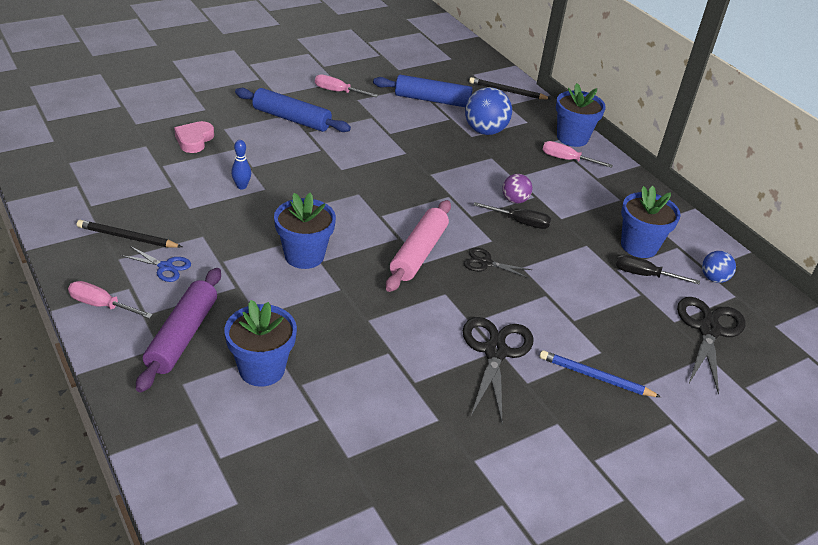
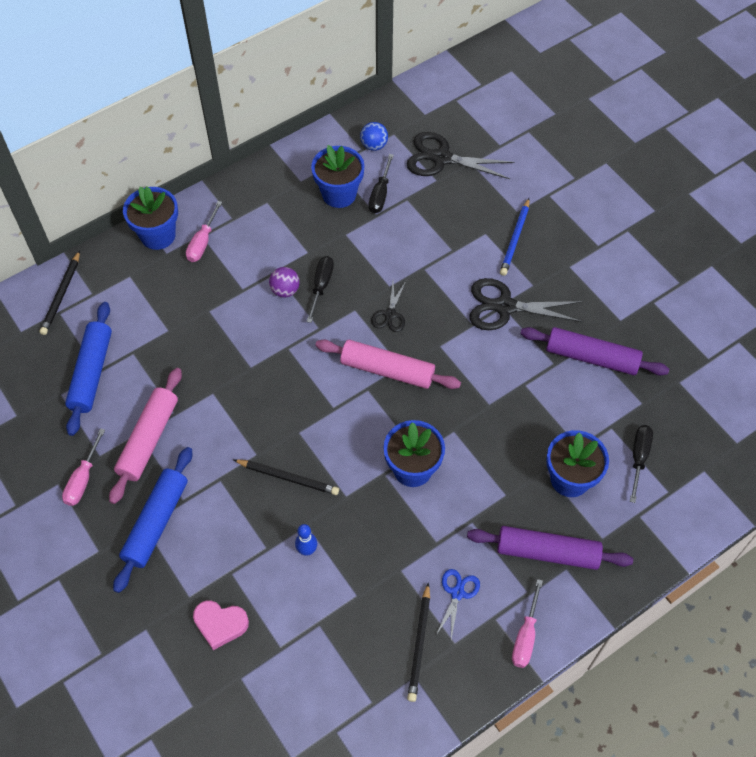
camera: 90 degrees left, 20 degrees up
(273, 437) = (639, 457): none -> black screwdriver
(314, 183) = (288, 478): none -> black pencil
(367, 120) = (148, 439): none -> pink rolling pin
(419, 419) = (591, 357): none -> purple rolling pin
(485, 131) = (155, 317): blue ball -> none

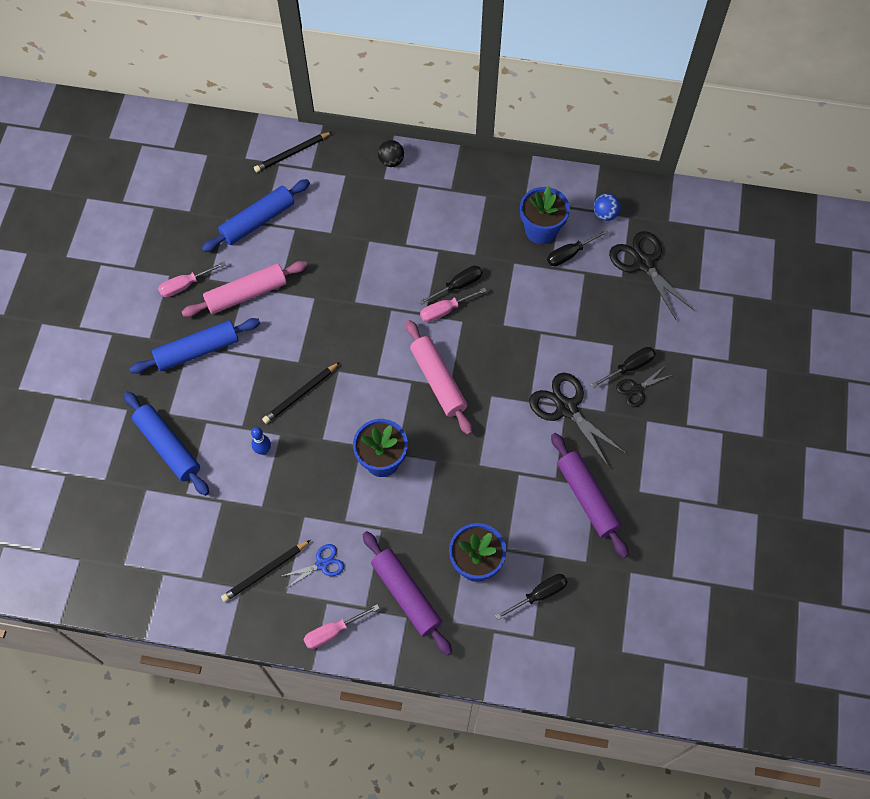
camera: 45 degrees right, 5 degrees up
(158, 235) = (391, 161): blue flower pot -> black ball
(202, 243) = (413, 190): pink screwdriver -> pink screwdriver (444, 310)
(220, 624) = (168, 447): pink heart -> blue rolling pin
(285, 290) = (431, 268): purple ball -> none
(288, 478) = (300, 394): black pencil -> black pencil turned 75 degrees clockwise
(390, 314) = (482, 345): black scissors -> black scissors (637, 389)
(515, 239) = (630, 367): blue pencil -> black screwdriver

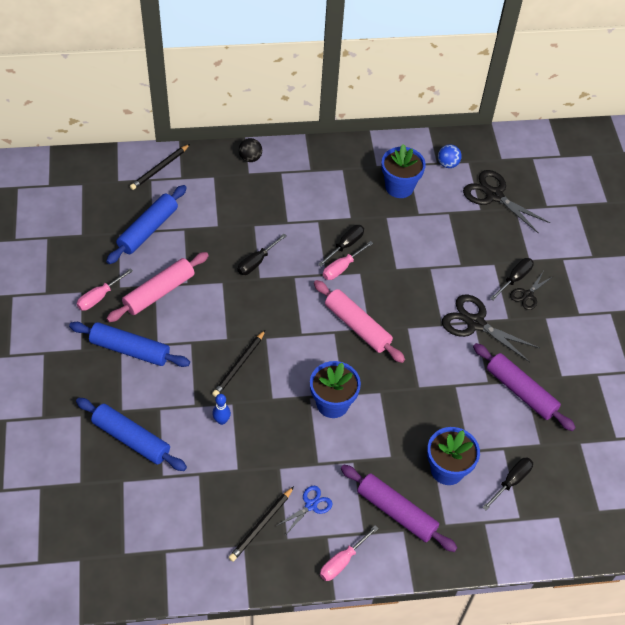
camera: 20 degrees left, 10 degrees down
(197, 350) = (130, 349): blue rolling pin -> blue rolling pin turned 60 degrees clockwise
(569, 254) = (430, 201): black screwdriver -> black screwdriver (256, 262)

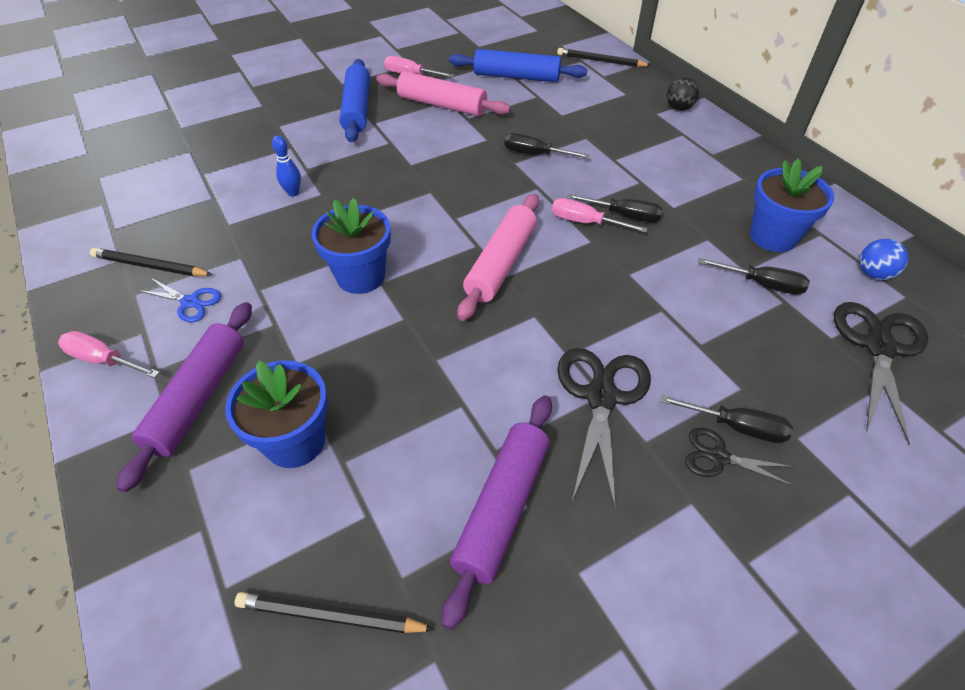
camera: 70 degrees right, 5 degrees down
(131, 439) = (245, 141): blue rolling pin -> none
(239, 365) = (378, 183): black pencil -> black pencil (331, 615)
(511, 481) = (301, 550): black screwdriver -> black screwdriver (763, 284)

